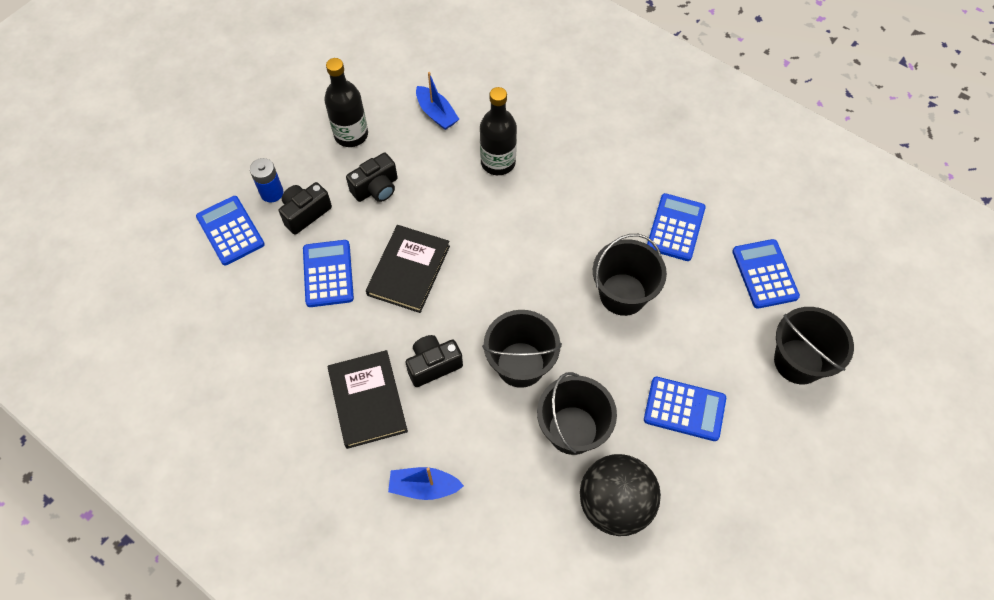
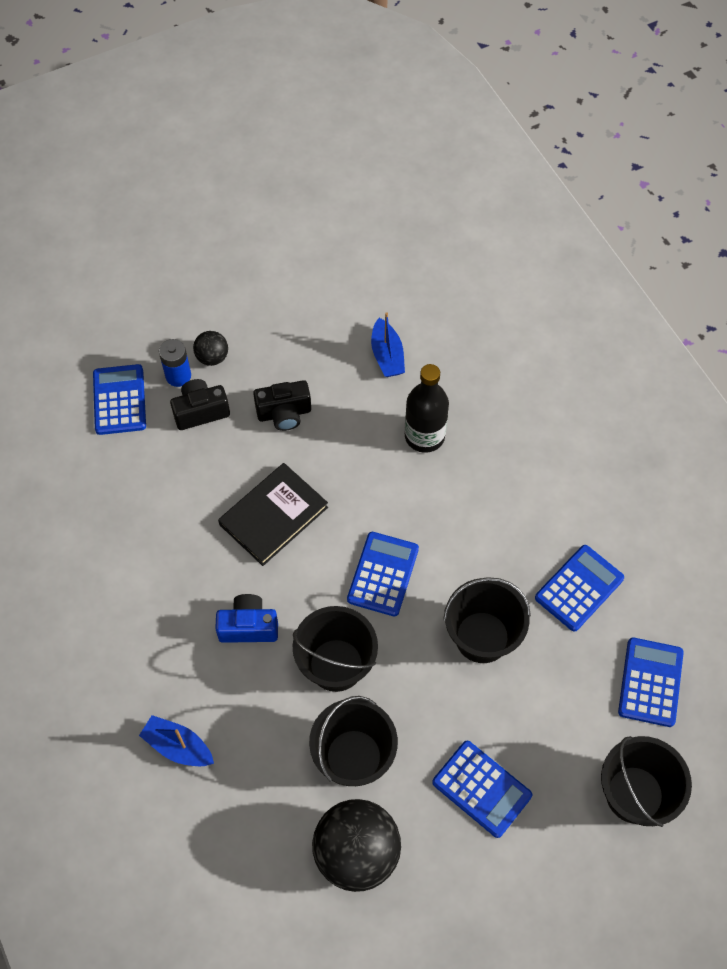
camera: 25 degrees right, 0 degrees up
(293, 168) = (212, 357): none -> black ball
(328, 274) = (192, 485): blue calculator -> blue calculator (383, 574)
(351, 135) = (287, 344): black bottle -> none
(368, 400) = (167, 634): black book -> none
(433, 365) = (248, 626): black camera -> blue camera

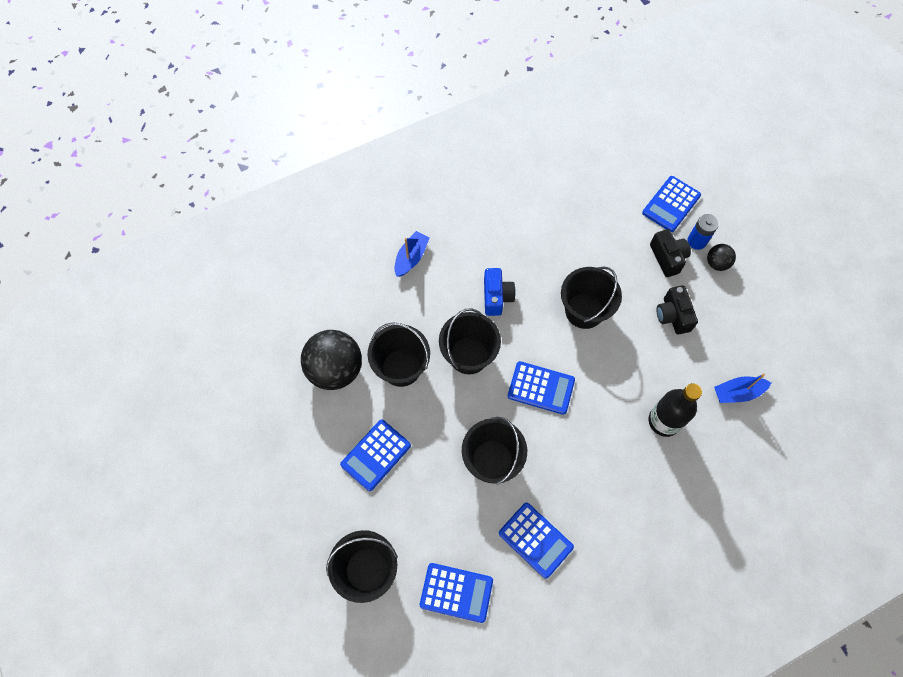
camera: 90 degrees right, 5 degrees up
(119, 400) = (671, 204): blue calculator -> blue calculator turned 135 degrees clockwise
(273, 516) = (584, 311): black book -> black bucket

